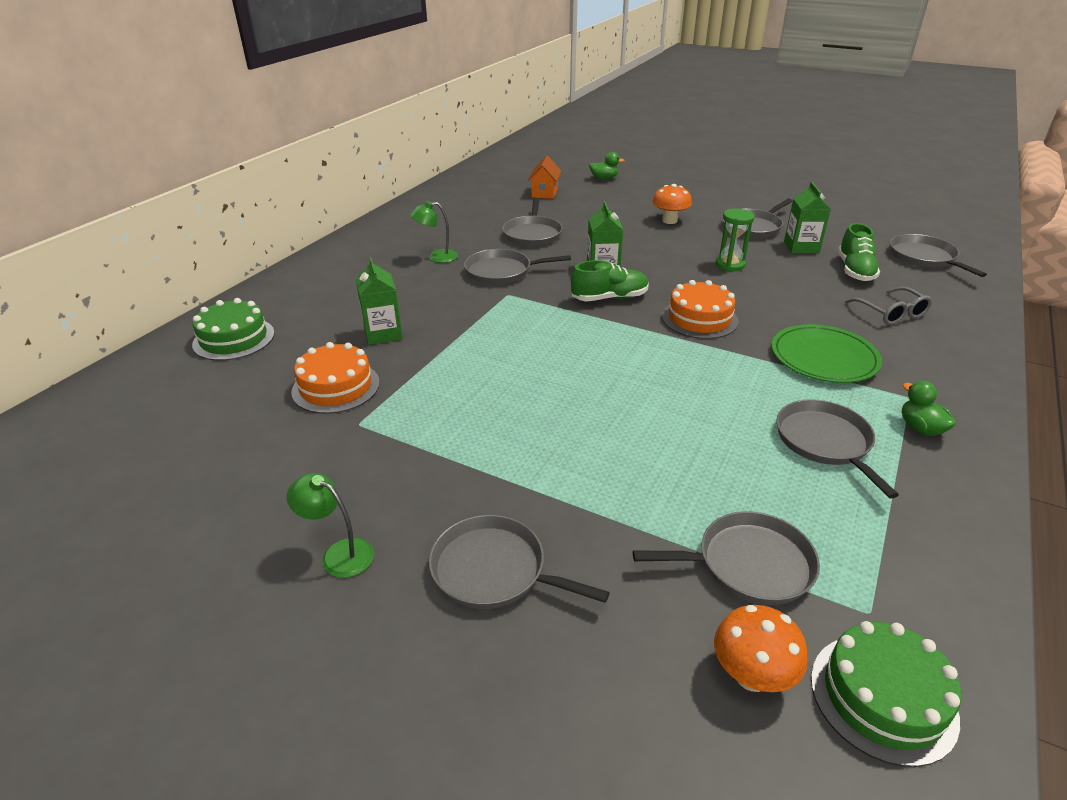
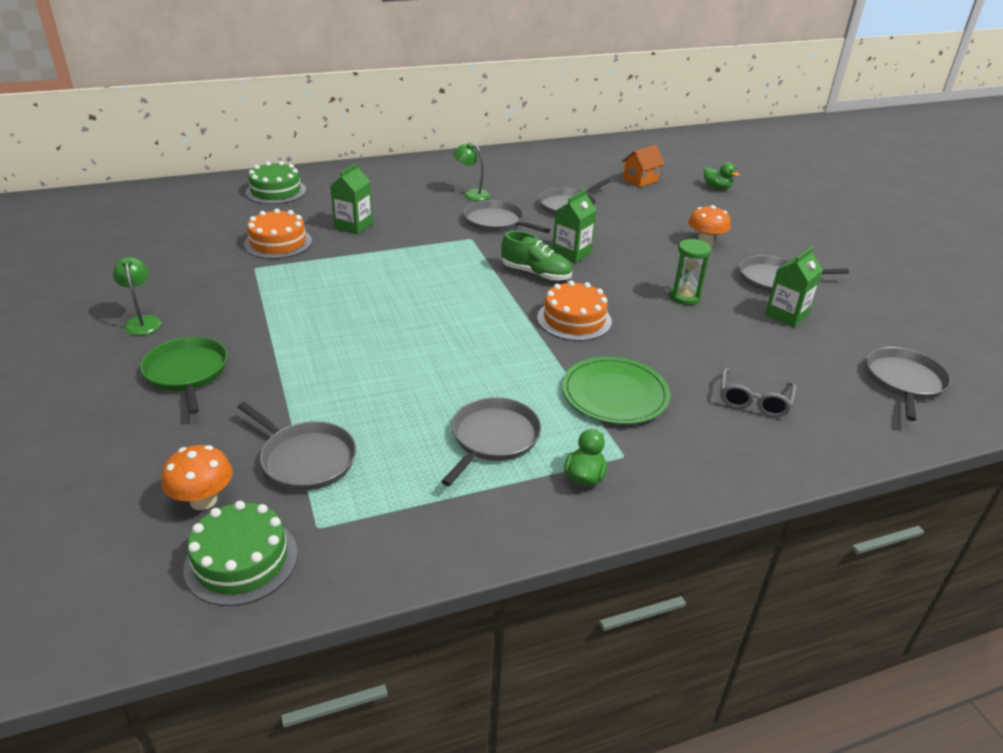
camera: 40 degrees right, 0 degrees up
(494, 570) = (187, 373): grey pan -> green pan
(854, 270) = (797, 355): green shoe -> none

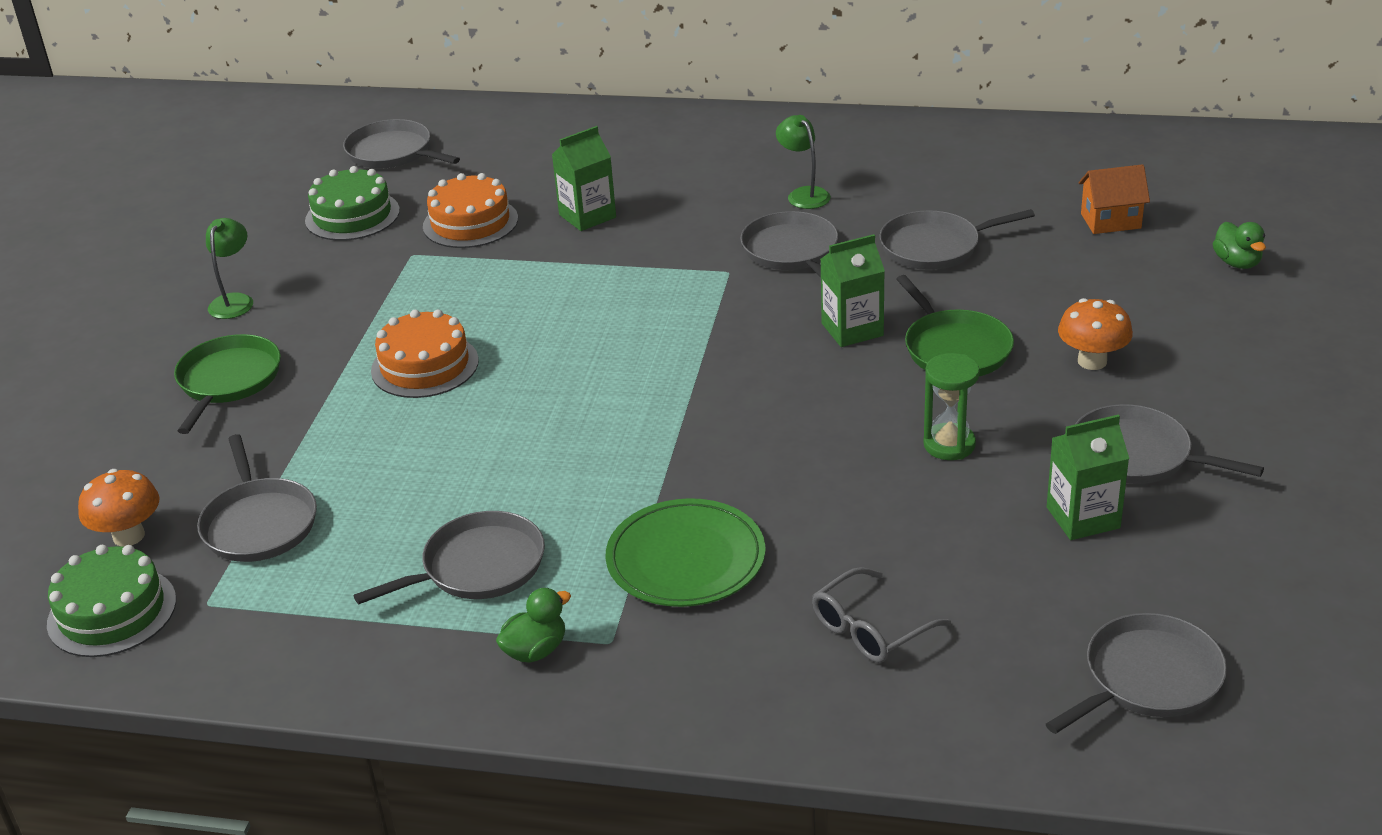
camera: 35 degrees right, 0 degrees up
(181, 214) = (393, 152): none -> grey pan
(276, 191) = (536, 138): green cake -> green cake (352, 215)
(536, 274) = (764, 351): green shoe -> none
(574, 319) = (745, 436): orange cake -> orange cake (425, 366)
(634, 251) = (955, 348): none -> green pan

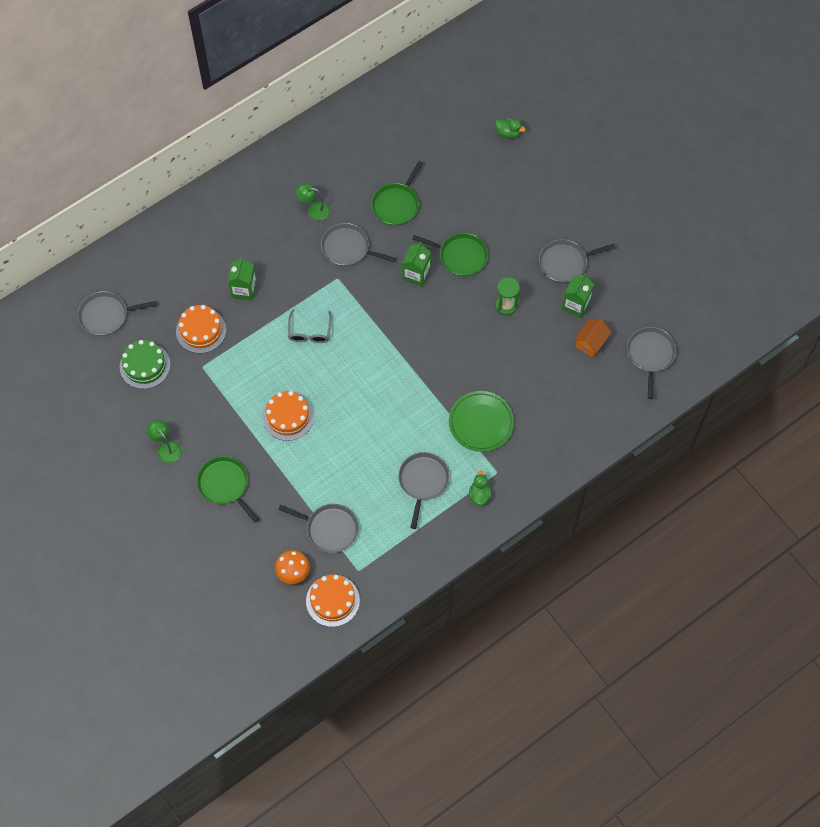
camera: 50 degrees left, 30 degrees up
(112, 612) = (332, 600): green cake -> orange cake
(870, 629) = (562, 402): grey glasses -> grey glasses (309, 332)
(935, 247) = (396, 204): grey pan -> green pan
(1092, 361) = (510, 227): orange mushroom -> none
(1110, 221) = (443, 140): orange house -> orange house (591, 343)

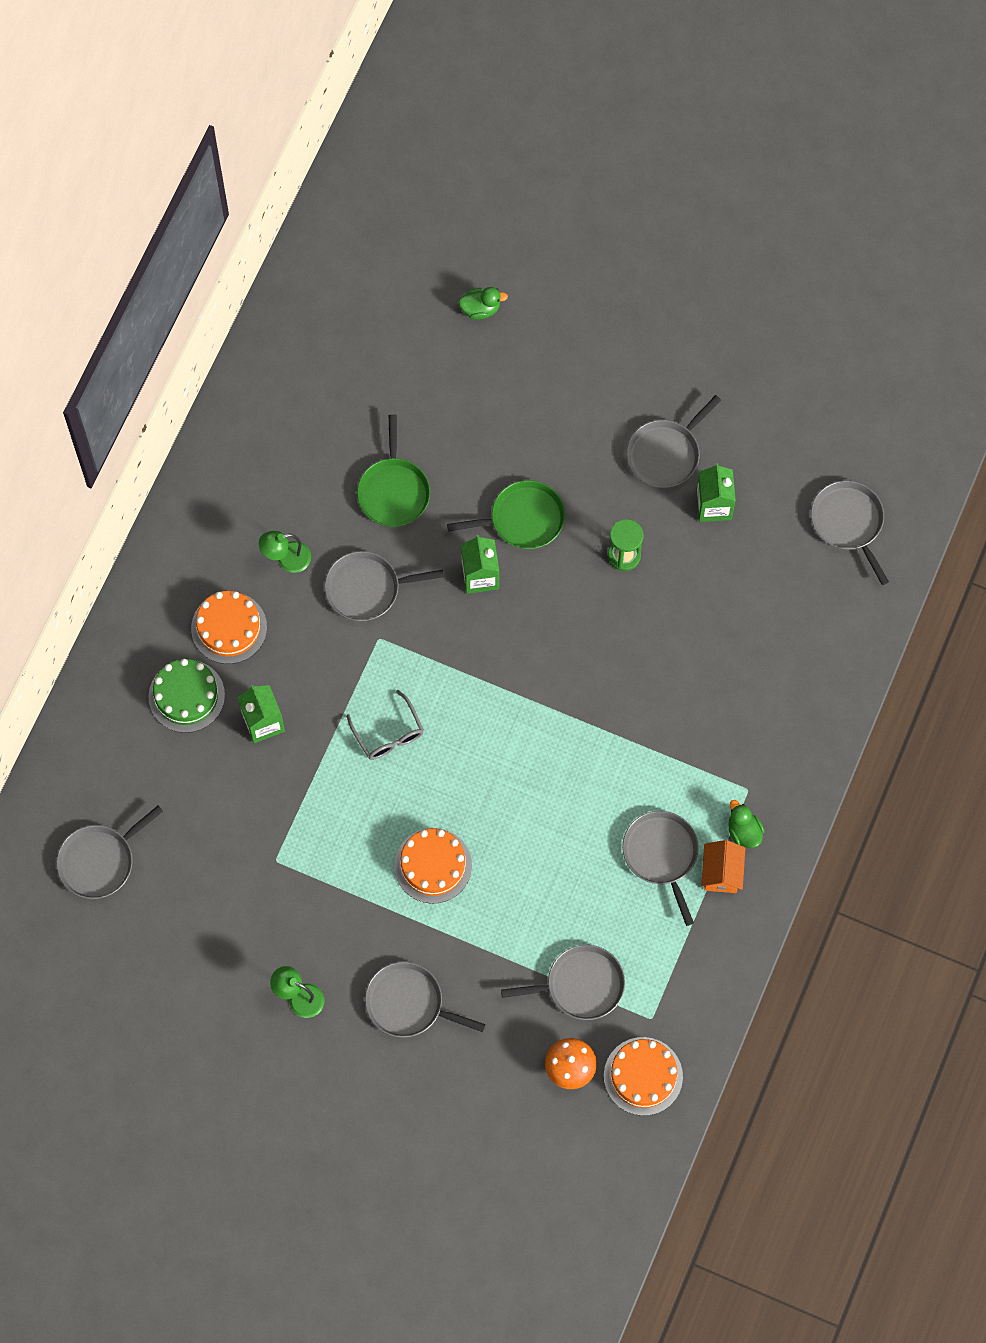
camera: 30 degrees left, 5 degrees up
(145, 365) = (197, 902): green cake -> green cake (186, 696)
(201, 330) = (241, 811): orange cake -> orange cake (229, 628)
(225, 485) = (408, 1003): green pan -> grey pan
(481, 422) = (688, 734): green plate -> none
(591, 343) = (763, 548): orange house -> orange house (721, 873)

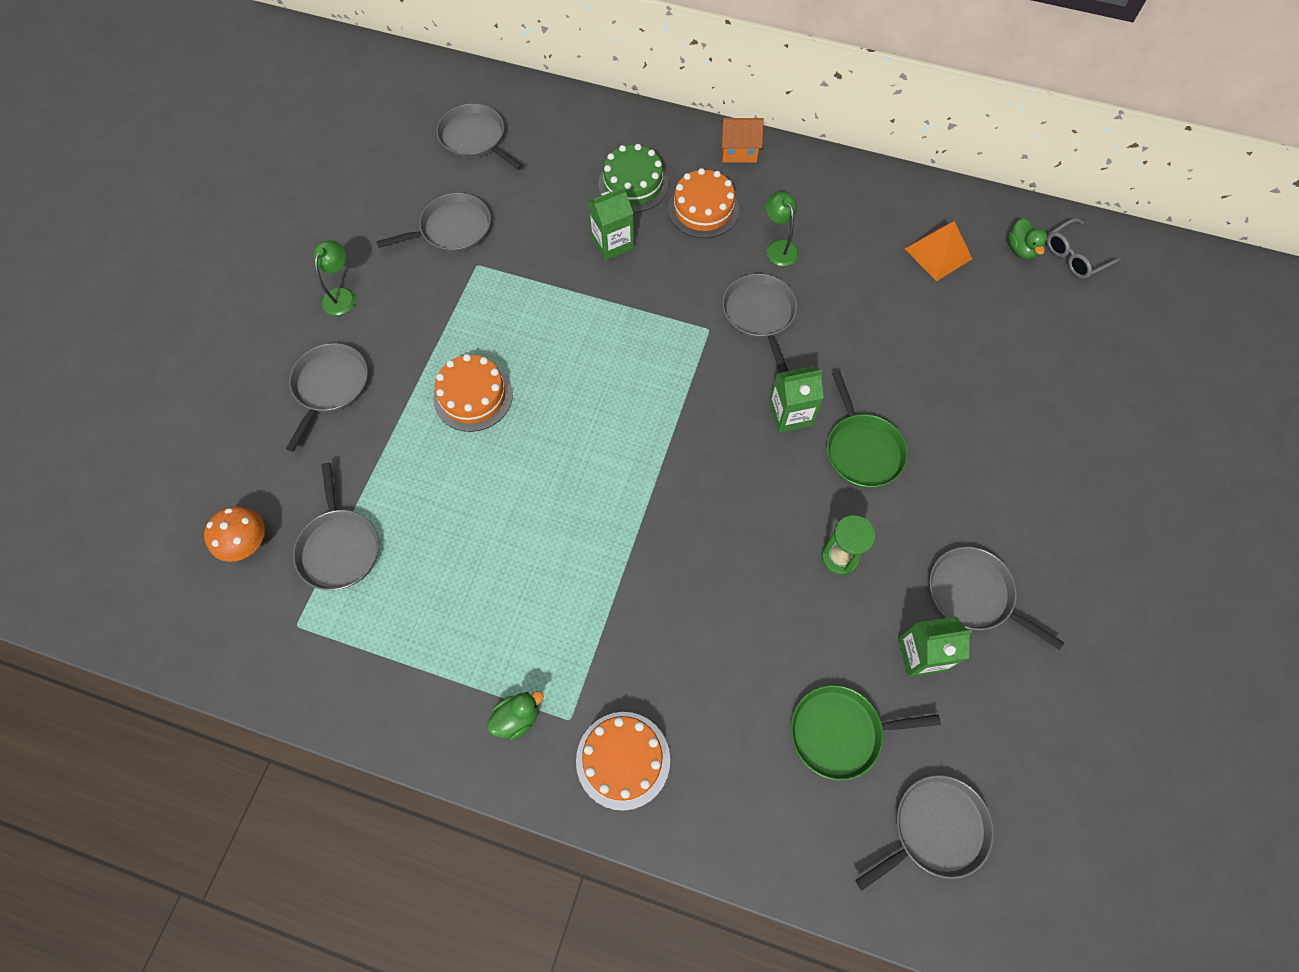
camera: 85 degrees right, 5 degrees down
(312, 409) = (938, 254): none -> orange pyramid
(388, 733) = (610, 346): grey glasses -> grey glasses (1075, 256)
(394, 491) = (868, 329): green pan -> green pan (840, 732)
(480, 309) = (1092, 390): green duck -> green duck (1021, 249)
(643, 1076) = (231, 621): orange cake -> orange cake (623, 760)
(661, 855) = (487, 623): grey pan -> grey pan (452, 229)
(721, 873) = (466, 694): orange house -> orange house (739, 151)

